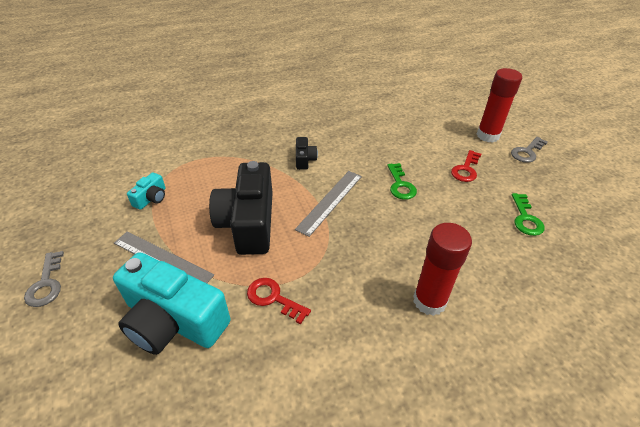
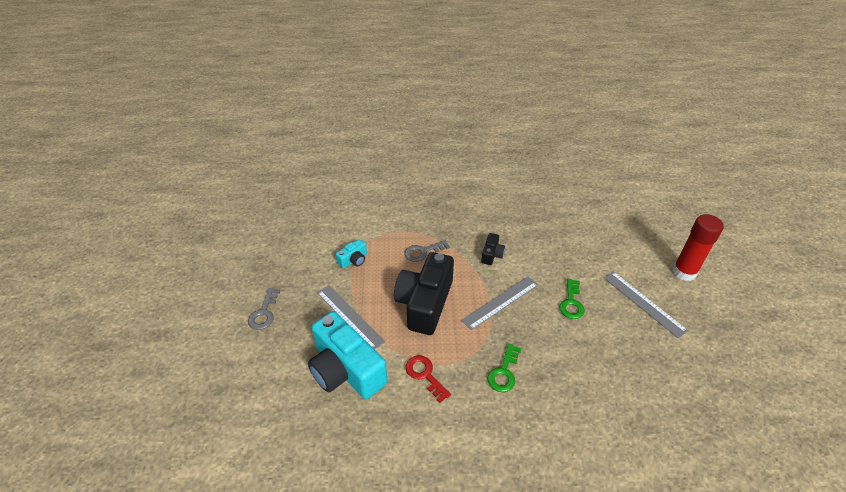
camera: 20 degrees right, 0 degrees up
(429, 301) = (553, 417): red glue stick -> none
(466, 169) = (643, 303): red key -> grey ruler
(525, 218) = (681, 369): green key -> green key (504, 372)
(527, 152) = (718, 301): grey key -> grey key (423, 252)

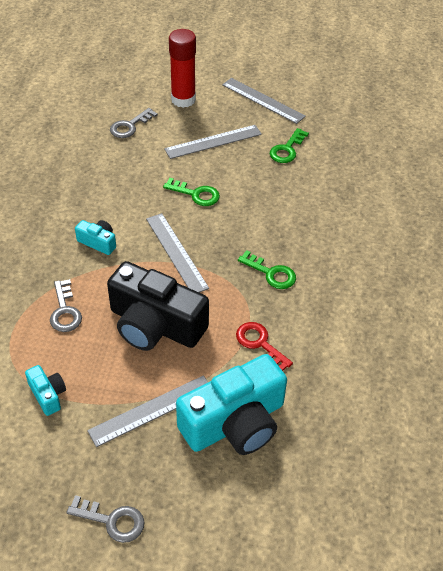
camera: 80 degrees left, 5 degrees up
(425, 375) = (259, 343): red key -> red key turned 75 degrees clockwise
(492, 254) = (98, 242): black camera -> turquoise camera
(626, 245) = (130, 126): none -> grey key
(670, 363) = (287, 150): none -> green key
(729, 332) = (263, 100): none -> grey ruler

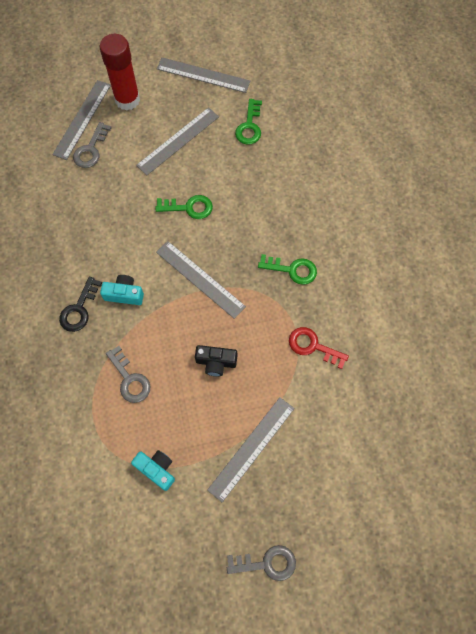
camera: 20 degrees left, 20 degrees up
(50, 241) = (79, 309): none -> black key
(135, 102) = (82, 119): none -> grey ruler
(155, 325) = (216, 362): black camera -> black camera, size x0.44
(235, 423) = (325, 432): turquoise camera -> none

